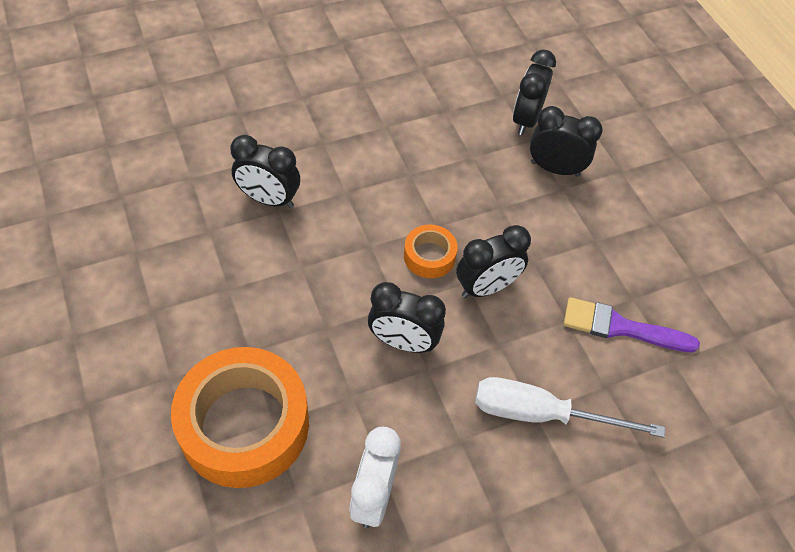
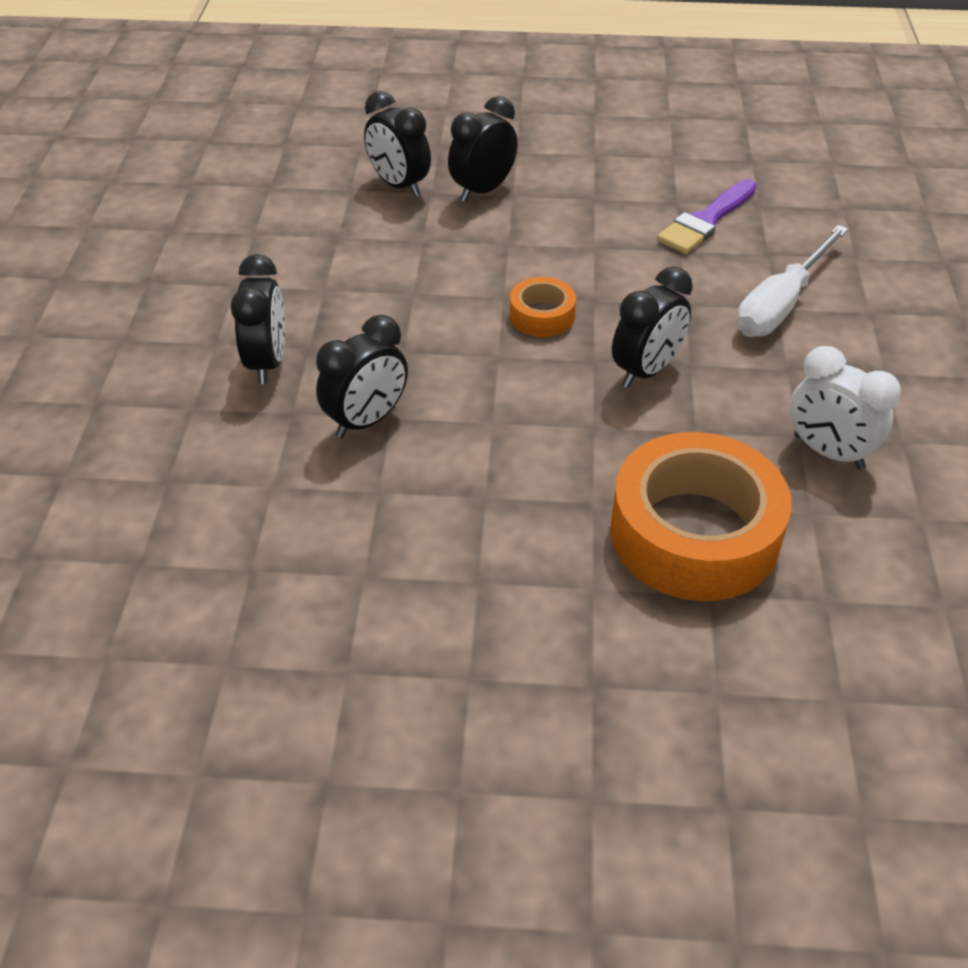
camera: 60 degrees left, 10 degrees down
(486, 287) = (608, 289): black clock -> black clock (267, 362)

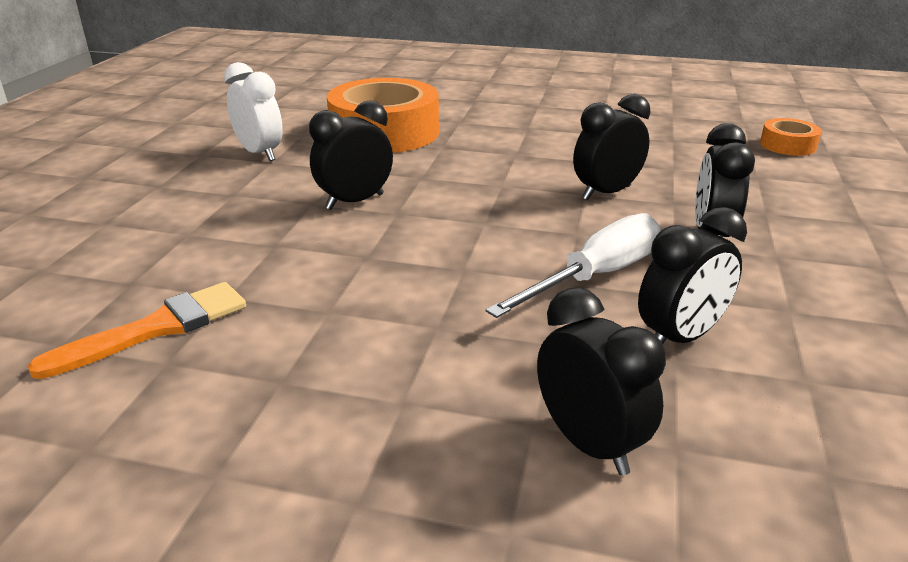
camera: 170 degrees left, 15 degrees down
(482, 190) = (447, 416): black clock -> black clock (680, 337)
(542, 315) = (428, 248): orange tape -> orange tape (787, 145)
(706, 221) = (156, 328): purple brush -> orange brush
(781, 304) = (180, 236): white screwdriver -> white screwdriver (595, 276)

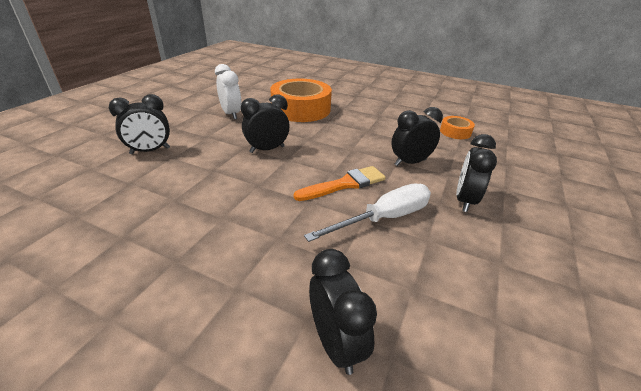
camera: 10 degrees right, 5 degrees up
(156, 328) = (128, 214): orange brush -> orange brush (345, 184)
(680, 337) = (421, 271): black clock -> black clock (150, 151)
(787, 145) = (531, 145): orange tape -> orange tape (455, 132)

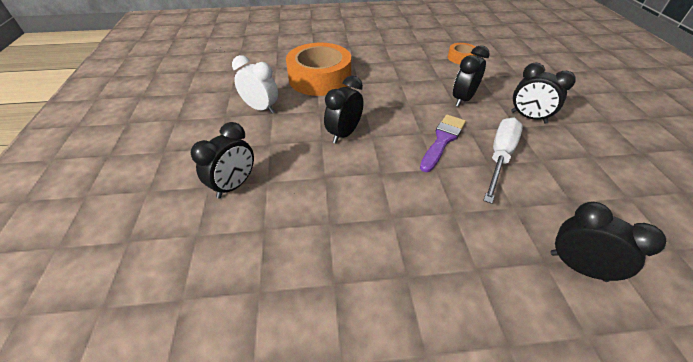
camera: 30 degrees left, 10 degrees up
(345, 184) = (442, 140): orange brush -> purple brush
(465, 200) = (528, 117): black clock -> black clock turned 45 degrees counterclockwise

